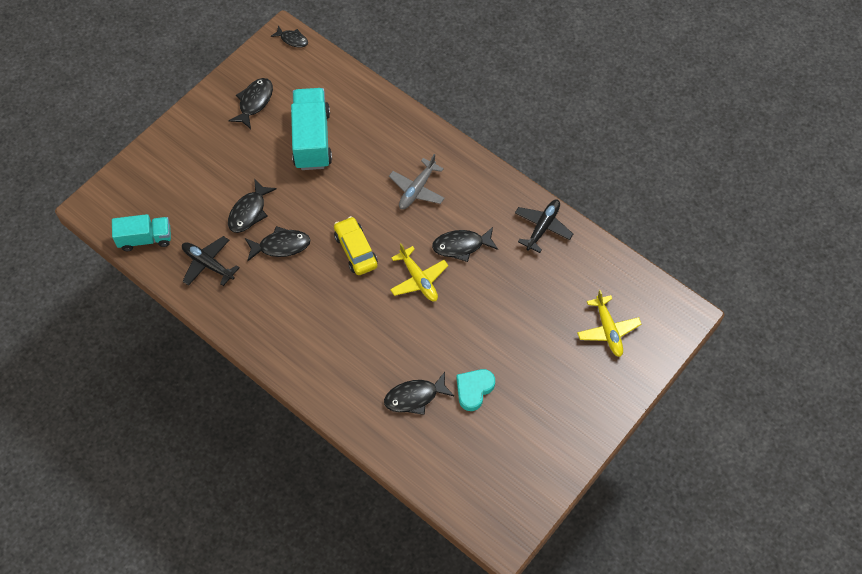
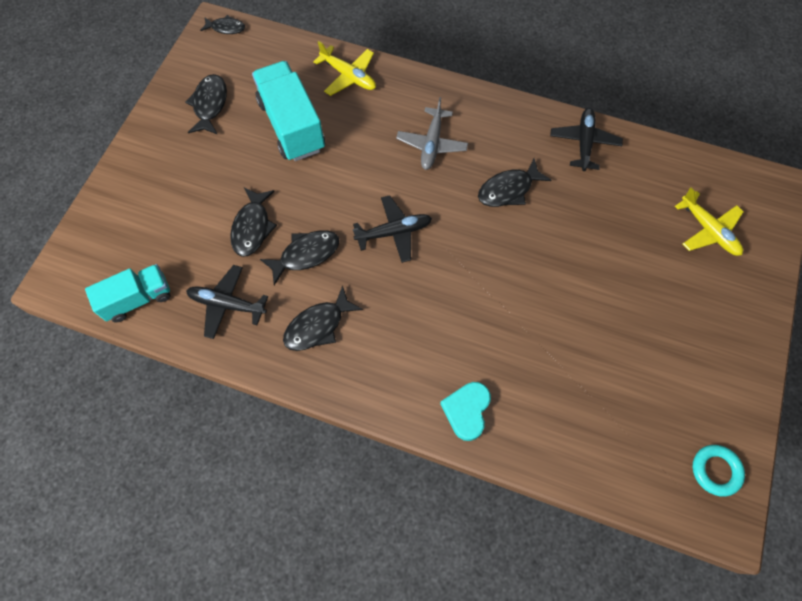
camera: 20 degrees left, 5 degrees up
(355, 250) = (394, 232): yellow car -> black plane
(414, 397) = (539, 381): black fish -> black fish (318, 326)
(418, 279) = (479, 242): yellow plane -> yellow plane (349, 76)
(474, 390) = (601, 348): turquoise heart -> turquoise heart (466, 411)
(515, 503) = (715, 470): none -> turquoise ring

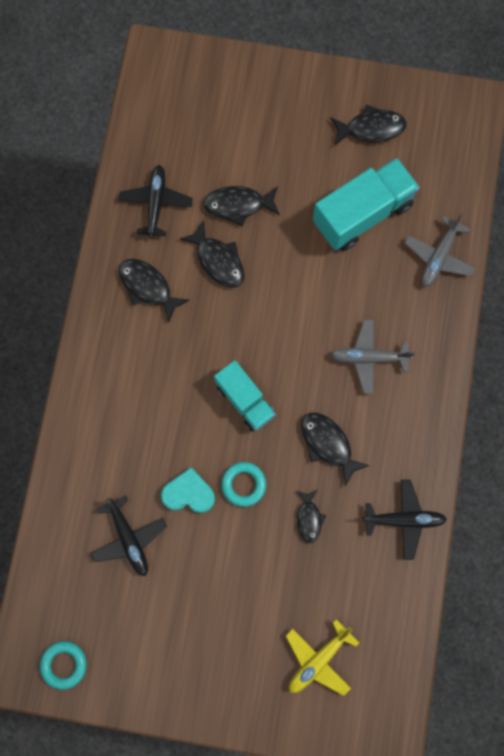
camera: 80 degrees right, 10 degrees up
(138, 299) = (148, 127): turquoise truck -> turquoise truck (245, 400)
(226, 28) = (475, 117): black fish -> black fish (309, 518)
(349, 76) = (438, 257): yellow plane -> grey plane
(394, 232) = (257, 338): black plane -> black plane (129, 539)
(466, 411) = (87, 432): turquoise heart -> turquoise heart (189, 493)
(539, 267) = (243, 484): none -> turquoise ring

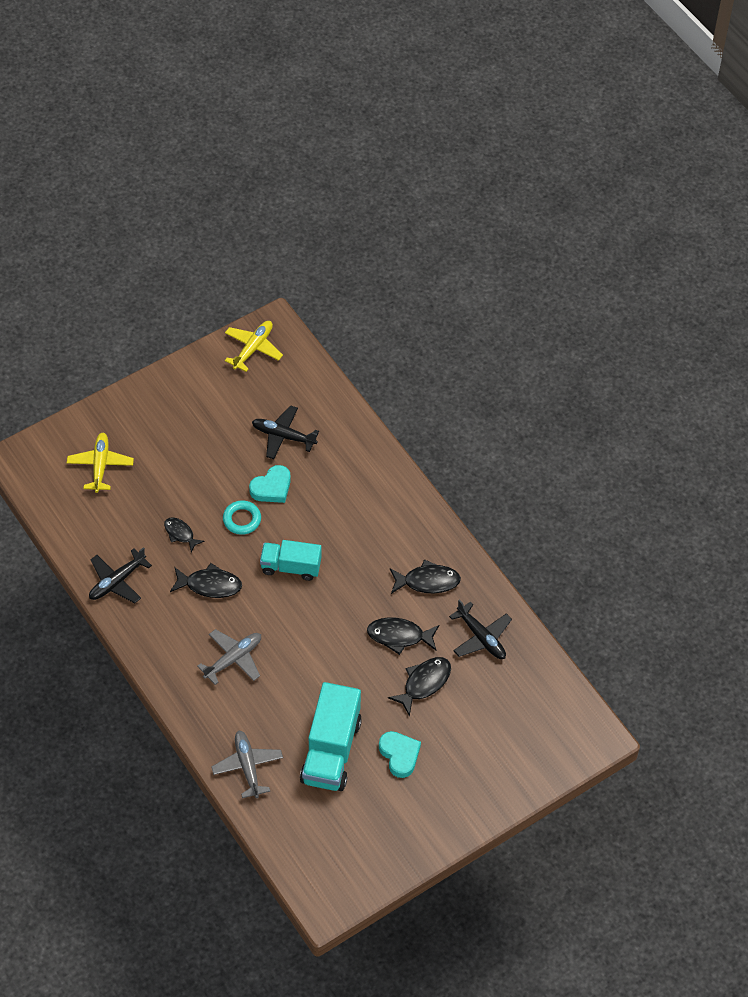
camera: 135 degrees right, 20 degrees down
(64, 664) = (253, 348): turquoise ring -> yellow plane
(313, 166) = (399, 755): none -> turquoise heart
(371, 128) = (385, 818): black fish -> none

